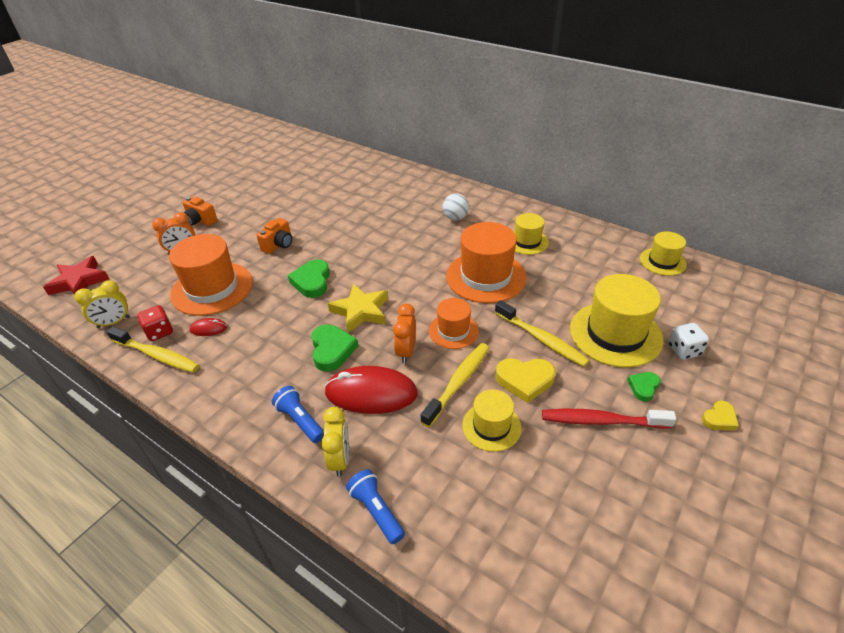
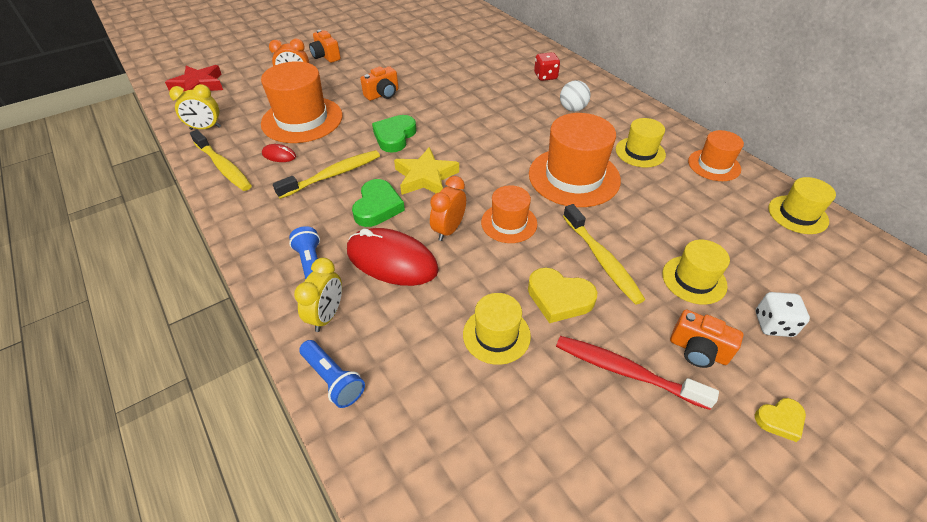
camera: 20 degrees right, 5 degrees up
(159, 332) = (237, 147): red dice -> red dice (545, 76)
(376, 511) = (333, 379): blue flashlight -> blue flashlight turned 150 degrees clockwise
(458, 382) = (485, 277): yellow toothbrush -> yellow toothbrush (333, 175)
(587, 238) = (714, 165): none -> orange hat
(615, 334) = (694, 279): yellow hat -> yellow hat, size x0.57
(643, 387) = (698, 350): green heart -> orange camera

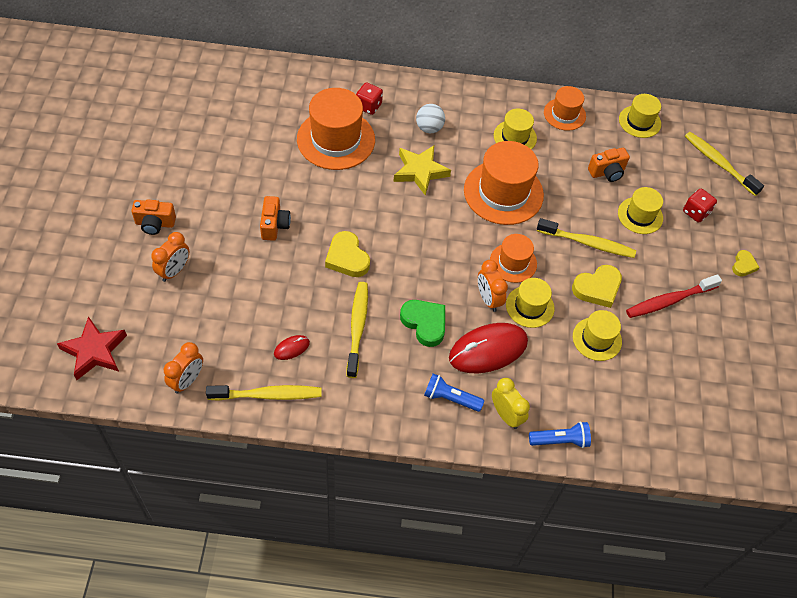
camera: 55 degrees left, 10 degrees up
(205, 128) = (187, 380): yellow clock -> orange clock
(302, 119) = (252, 303): orange hat -> orange hat (336, 139)
(394, 136) = (347, 258): green heart -> yellow heart
(425, 177) = (419, 273): yellow star -> yellow star (420, 171)
(474, 261) = (530, 306): none -> yellow hat
(698, 350) = (683, 259): orange camera -> orange camera (607, 172)
(773, 324) = (695, 212): white dice -> red dice
(867, 305) = (718, 163): none -> yellow toothbrush

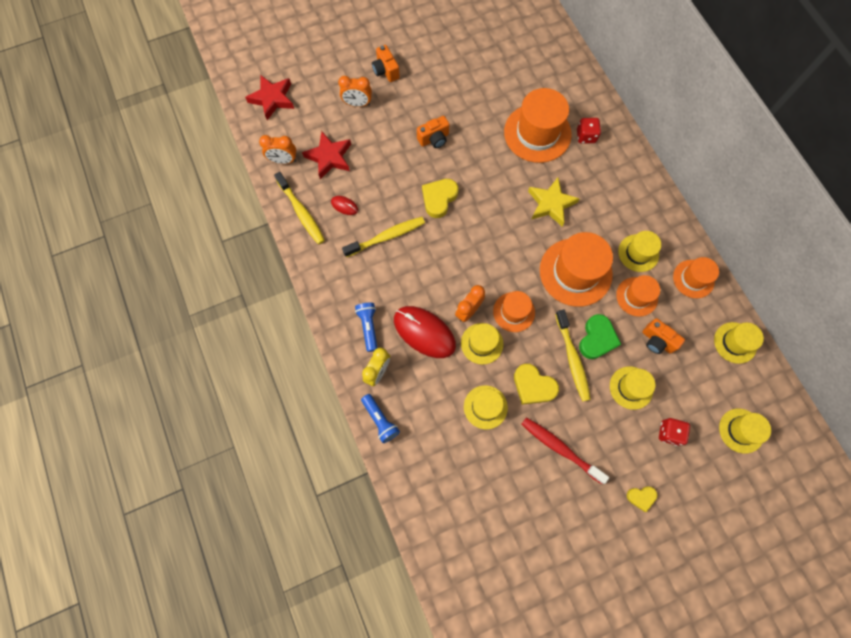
camera: 65 degrees right, 15 degrees up
(219, 332) = (329, 157): none -> red star
(424, 323) = (418, 278): green heart -> green heart (597, 339)
(429, 128) = (597, 188): white ball -> none
(556, 162) = (637, 296): none -> orange hat
(718, 163) = (741, 430): yellow toothbrush -> yellow hat

